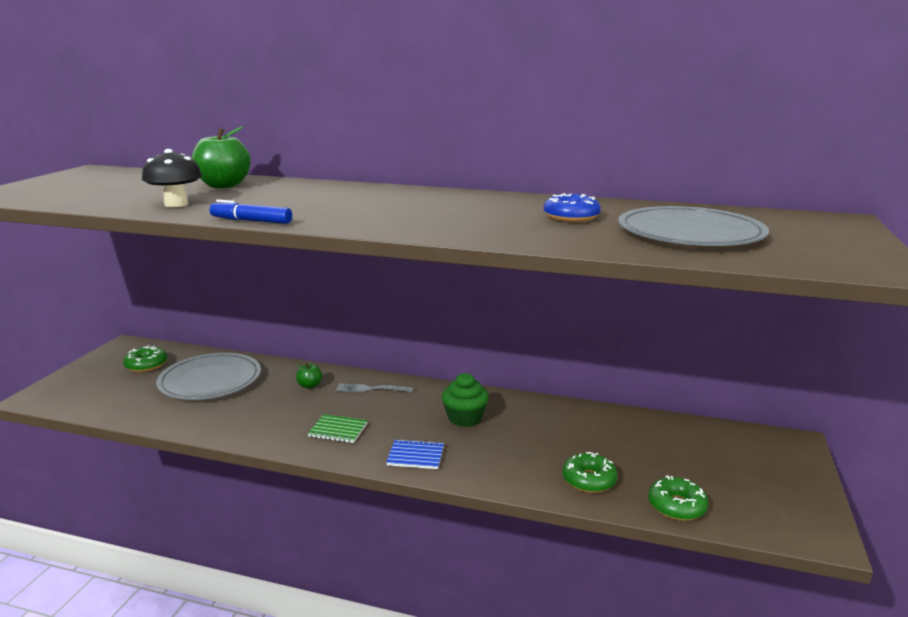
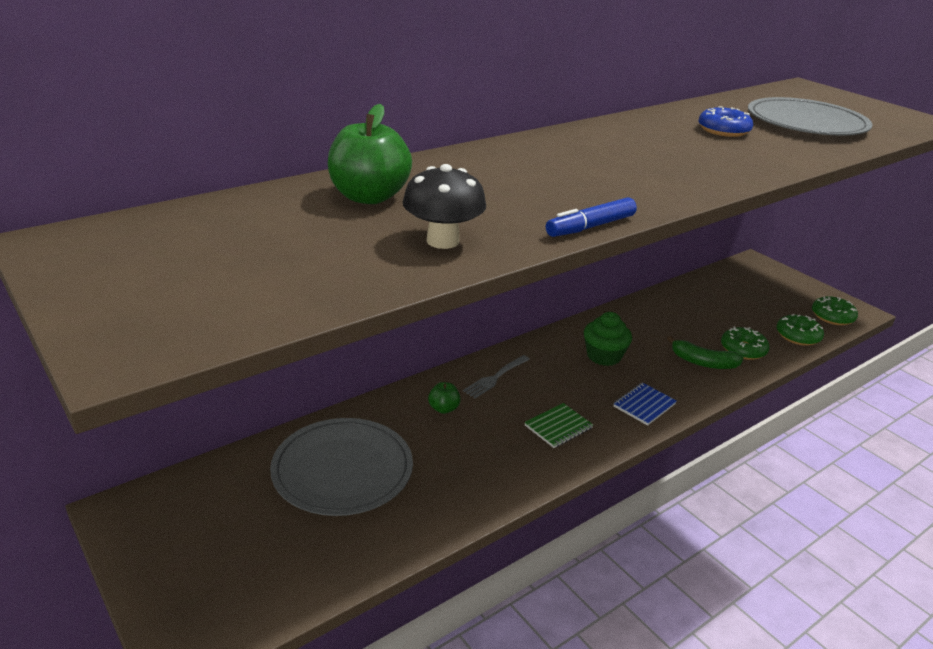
camera: 55 degrees left, 10 degrees up
(146, 365) = (222, 509): green donut -> green donut (832, 317)
(529, 465) = (703, 362): none -> green banana

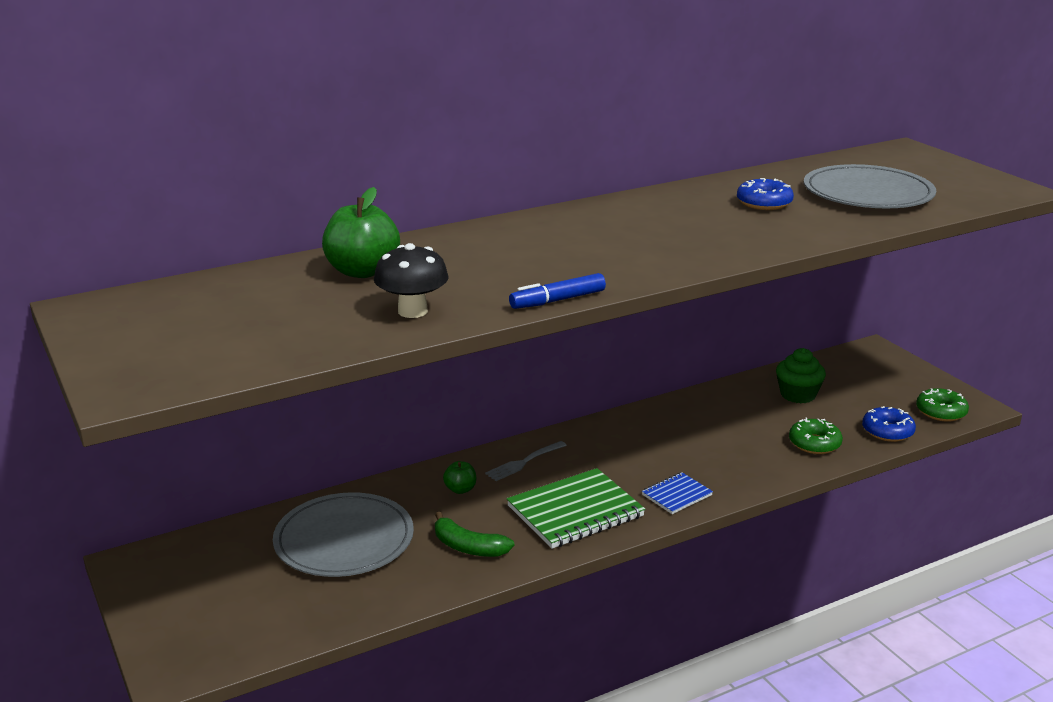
camera: 10 degrees right, 5 degrees down
(558, 427) = (575, 511): green notebook -> green notebook, size x1.91
(604, 356) = (650, 445): green cupcake -> green cupcake (798, 395)
(703, 362) = (762, 455): green banana -> green banana (468, 547)
(798, 336) = (887, 431): green donut -> blue donut

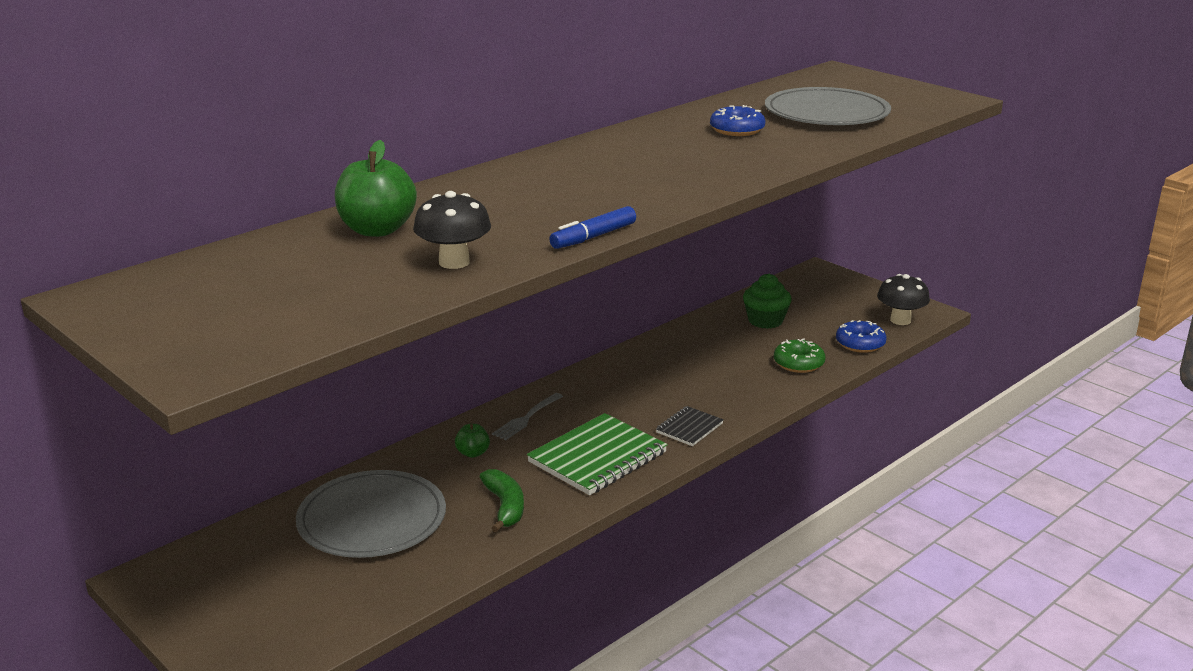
camera: 15 degrees left, 0 degrees up
(468, 547) = (505, 507): green banana -> green banana turned 120 degrees counterclockwise
(676, 495) = (689, 428): blue notebook -> black notebook
(941, 412) = (900, 320): green donut -> black mushroom

